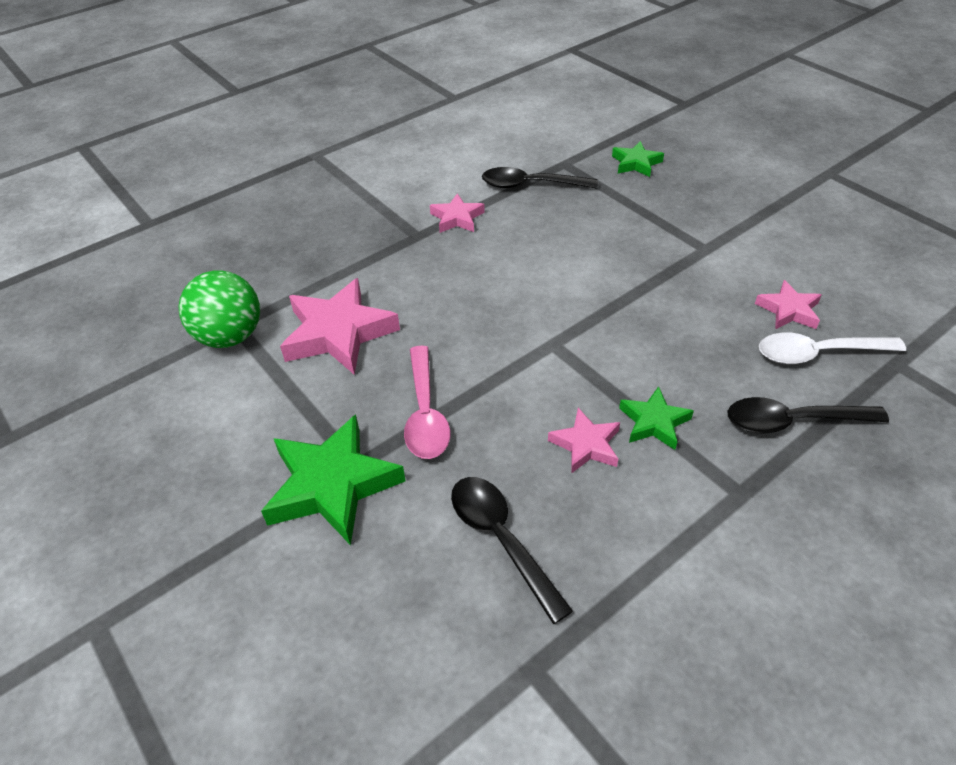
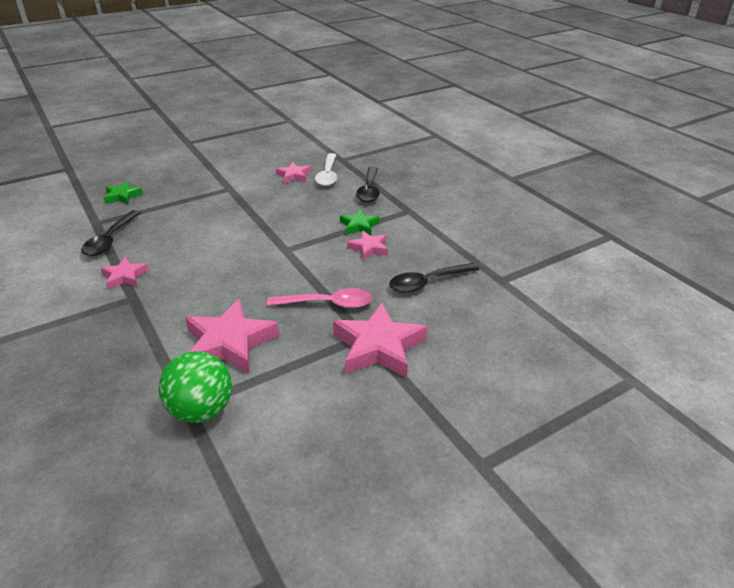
camera: 85 degrees left, 10 degrees down
(332, 485) = (378, 347): green star -> pink star

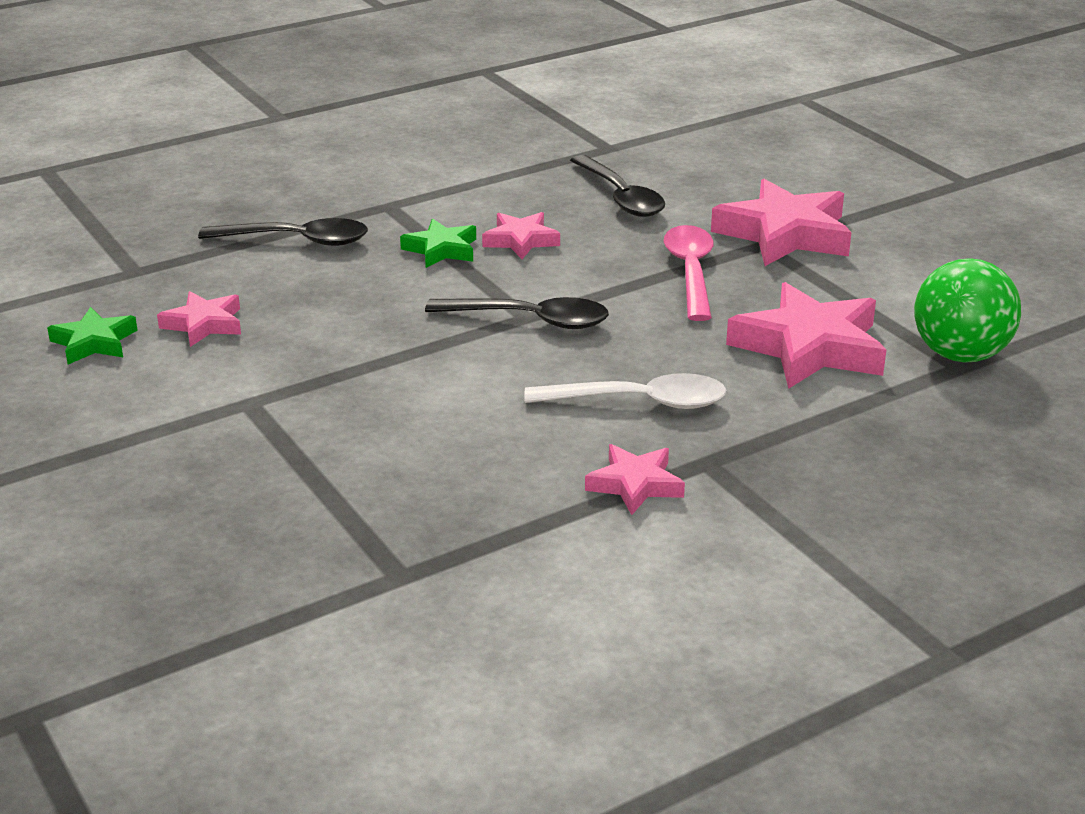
camera: 90 degrees left, 5 degrees down
(110, 240) = (486, 534): black spoon -> black spoon (530, 320)
(122, 196) = (256, 561): green star -> green star (94, 342)
(328, 175) = (213, 285): white spoon -> white spoon (640, 402)

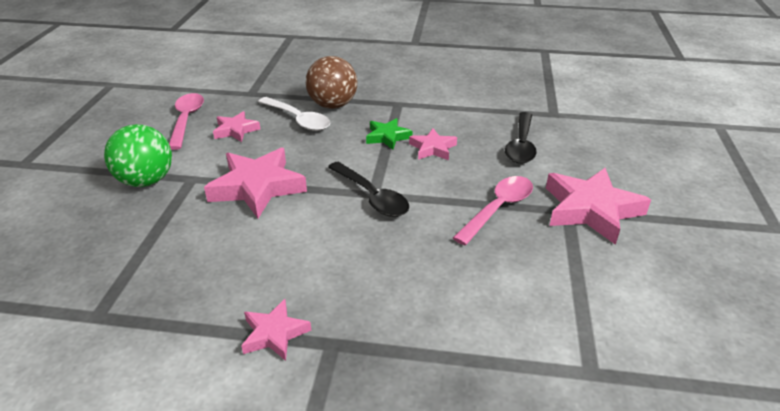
camera: 40 degrees right, 5 degrees up
(94, 342) = (186, 120): green star -> pink spoon
(297, 240) = (333, 105): black spoon -> brown ball
(640, 402) = (354, 279): white spoon -> white spoon (298, 120)
(810, 347) = (503, 297): pink star -> pink star (257, 187)
(960, 355) = (604, 363): green ball -> green ball (146, 181)

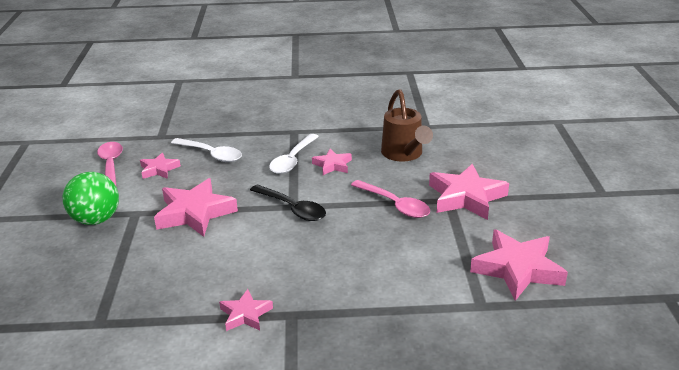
camera: 10 degrees left, 5 degrees down
(333, 105) = (238, 139): brown ball -> none
(387, 137) = (292, 160): green star -> white spoon
(498, 208) = (395, 205): pink spoon -> pink spoon turned 105 degrees clockwise
(521, 145) = (404, 154): black spoon -> brown watering can
(649, 323) = (517, 269): none -> pink star

